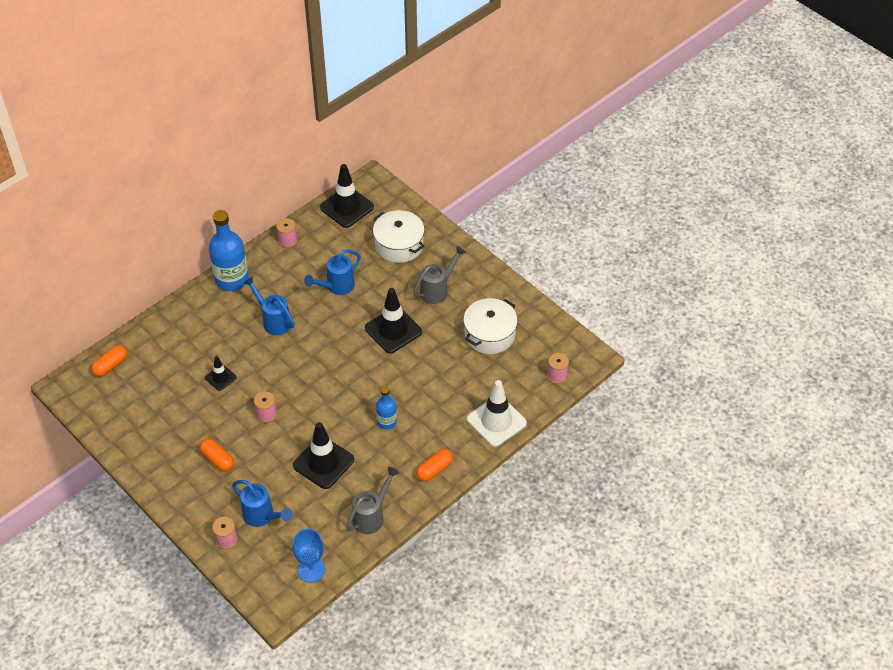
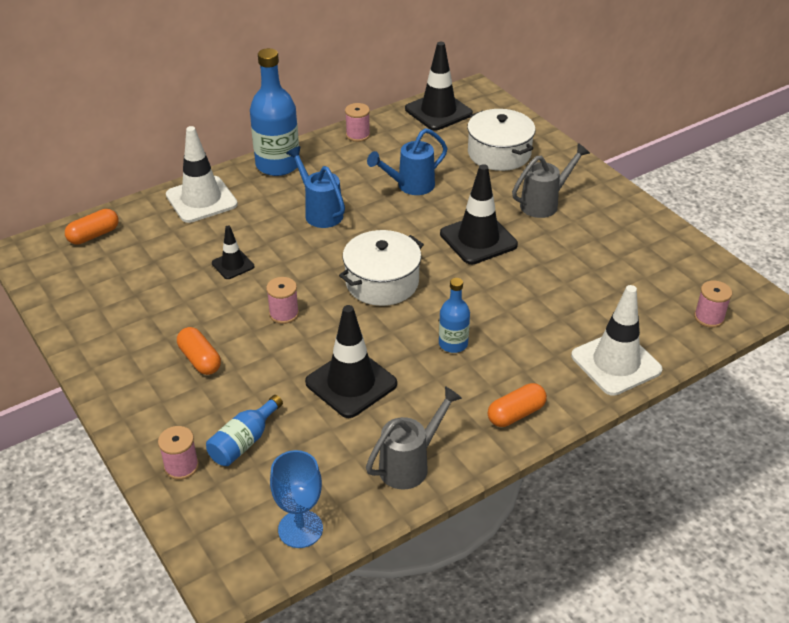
camera: 10 degrees right, 10 degrees down
(182, 321) = (201, 200): none -> white traffic cone
(262, 516) = (244, 442): blue watering can -> blue bottle
(490, 334) = (612, 259): white pot -> white pot (382, 282)

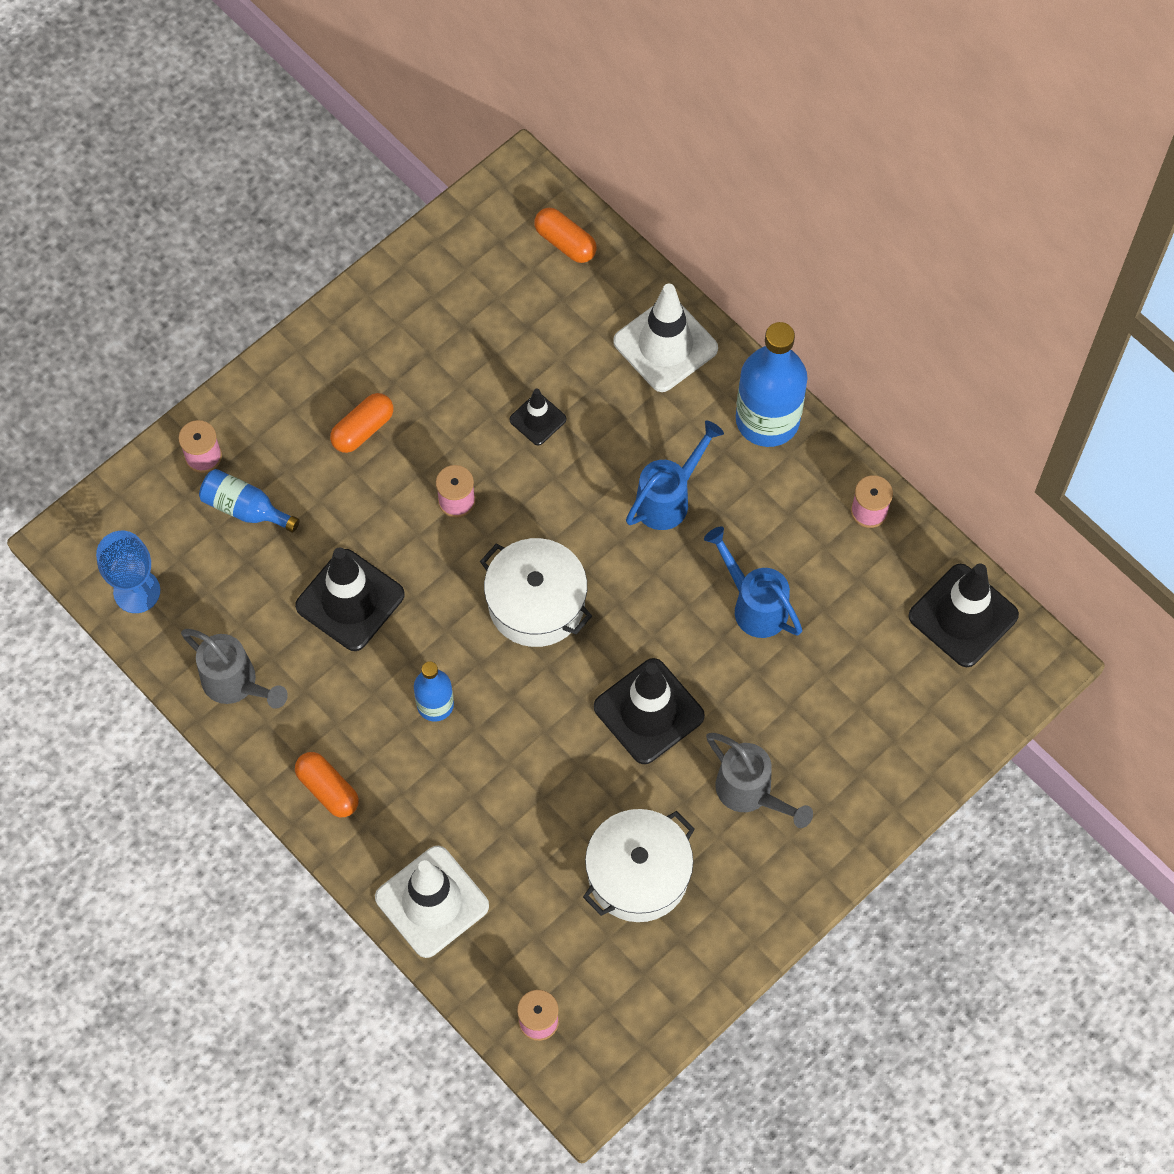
camera: 80 degrees right, 25 degrees up
(499, 153) = (866, 718): white pot -> white pot (638, 874)

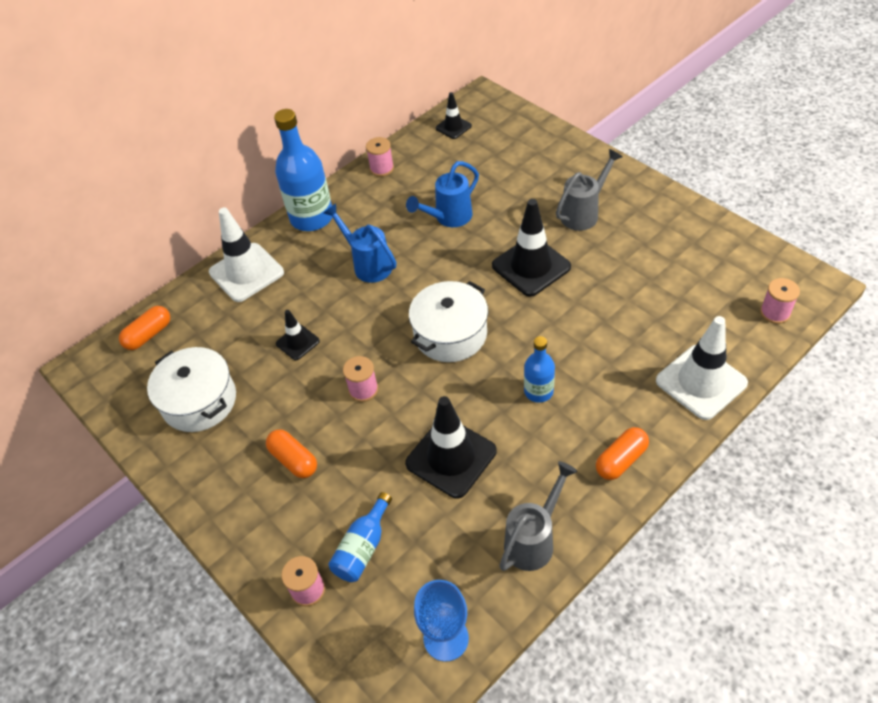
camera: 85 degrees left, 15 degrees down
(638, 874) = (652, 265): white pot -> white pot (199, 401)
(963, 616) = (453, 127): black traffic cone -> black traffic cone, size x0.54

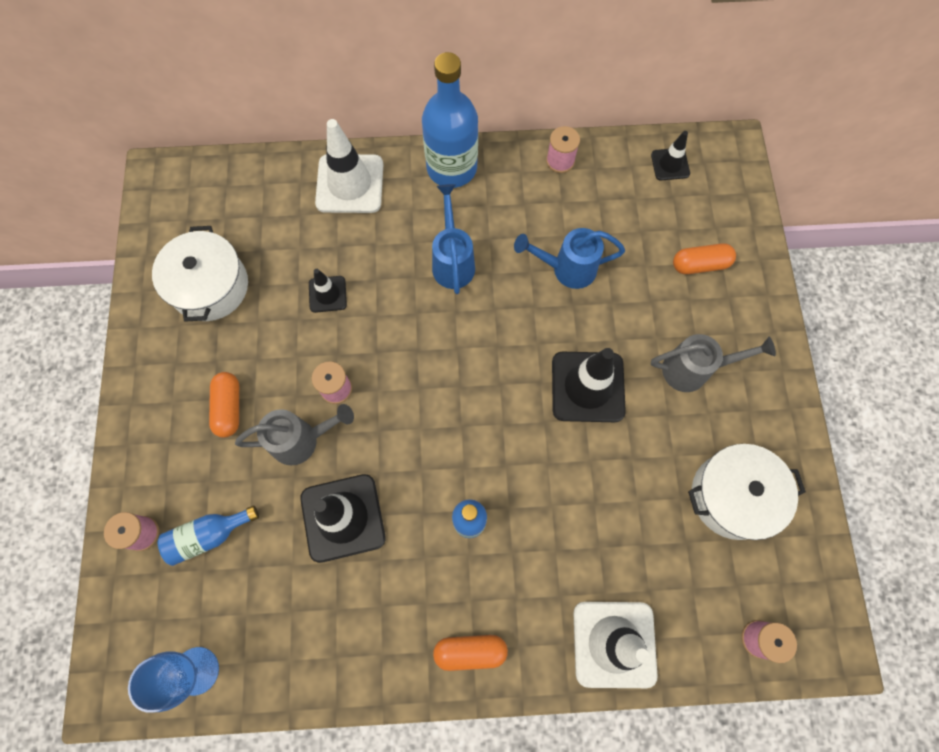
camera: 35 degrees right, 20 degrees up
(149, 335) = (226, 185): orange capsule -> orange capsule (700, 264)
(450, 334) = (453, 396): white pot -> white pot (733, 496)
(534, 540) = (334, 653): grey watering can -> grey watering can (302, 440)

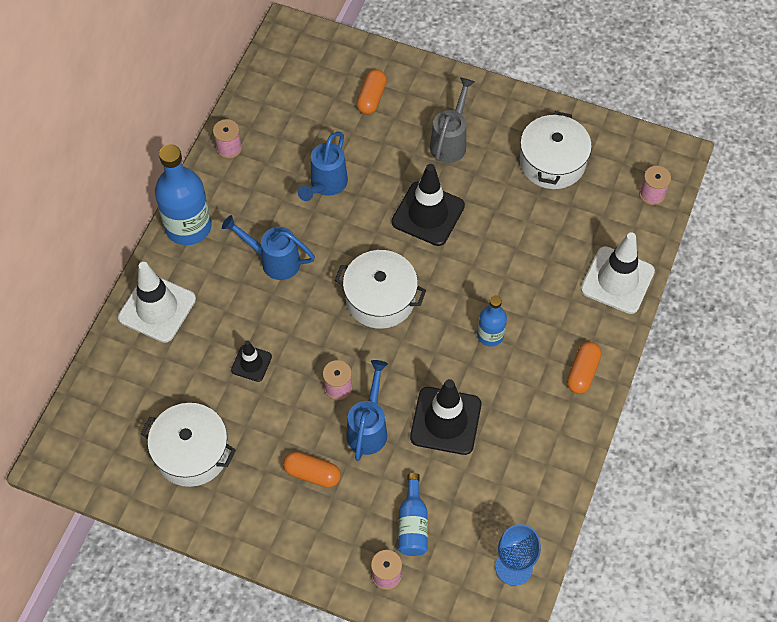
camera: 65 degrees left, 10 degrees down
(302, 440) = (368, 428): grey watering can -> blue watering can
(459, 384) = (380, 298): none -> white pot
(670, 164) = (277, 77): black traffic cone -> none

